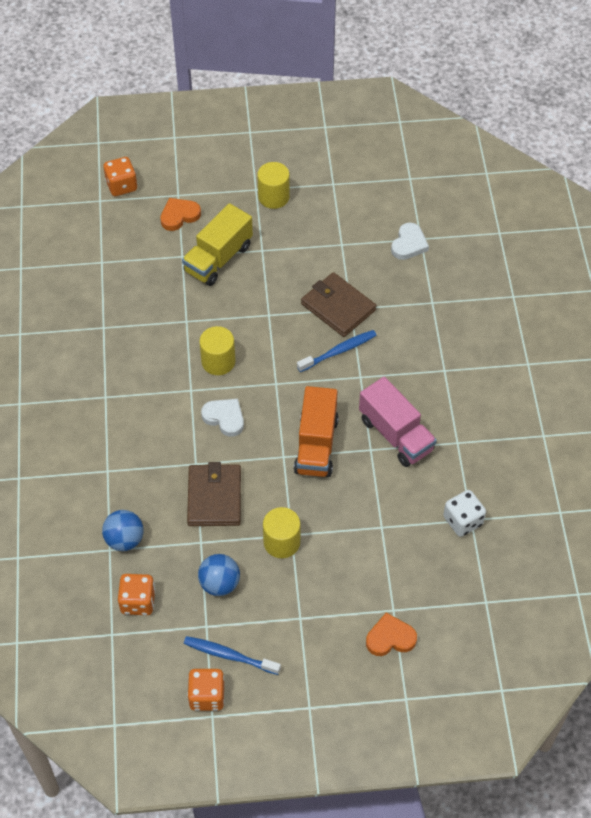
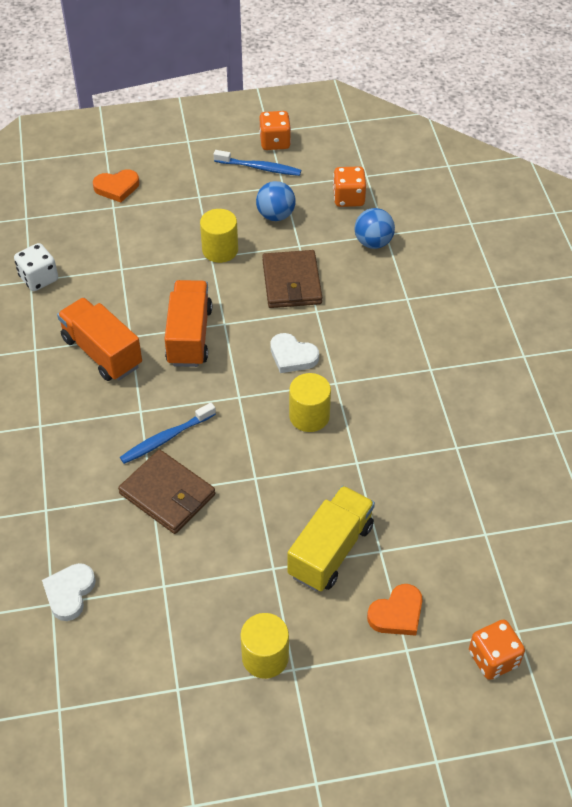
camera: 175 degrees right, 5 degrees down
(396, 434) = (102, 352): pink truck -> orange truck

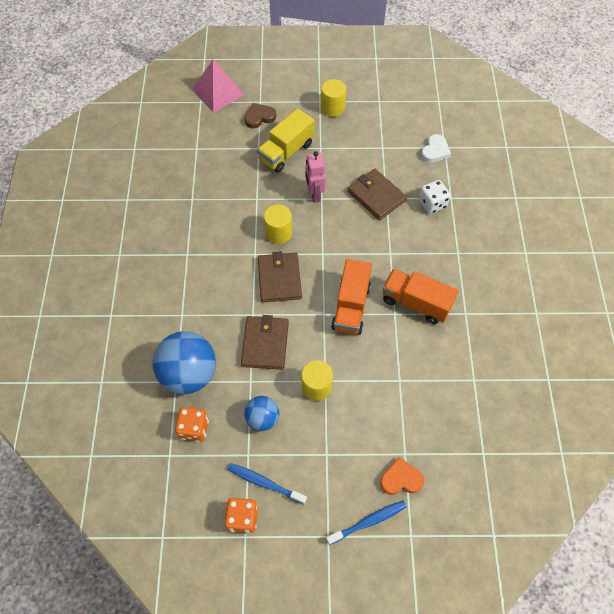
camera: 170 degrees left, 10 degrees up
(39, 278) = (467, 380): white dice -> white dice (432, 204)
(102, 352) = (416, 303): orange truck -> orange truck turned 150 degrees clockwise
(166, 438) = (374, 231): blue toothbrush -> blue toothbrush (368, 521)
(267, 482) = (314, 194): none -> pink robot
(292, 356) = (279, 279): white heart -> brown wallet
(373, 242) = (189, 374): blue ball -> blue ball, size x1.81
(397, 613) = (259, 117): orange heart -> brown heart
(493, 659) = (218, 92): orange dice -> pink pyramid

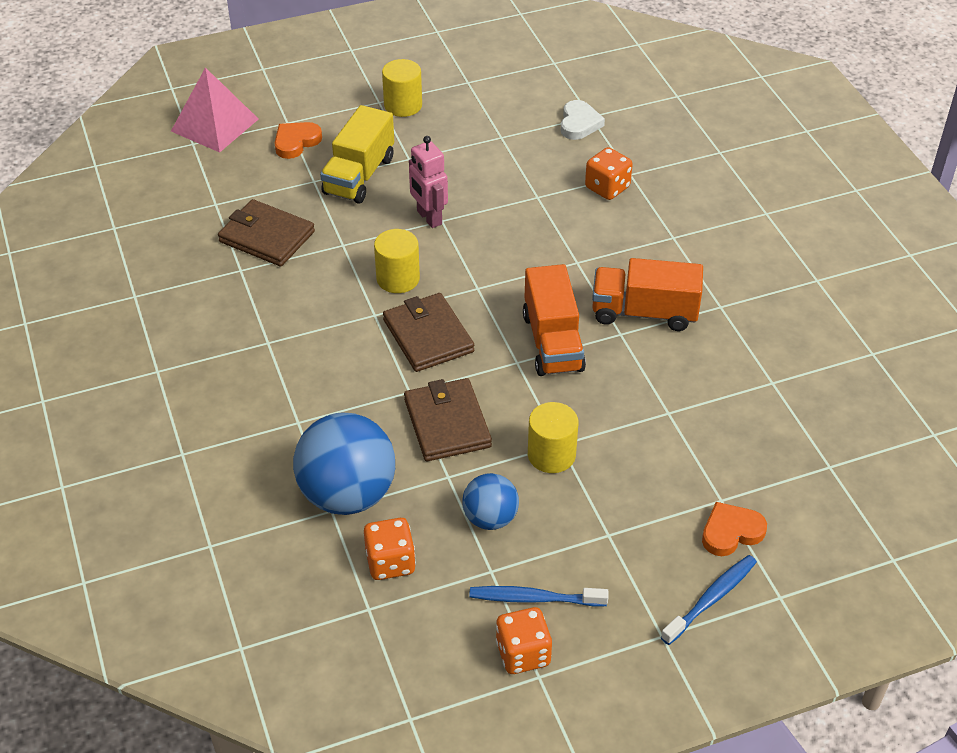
camera: 20 degrees left, 15 degrees down
(259, 117) = (296, 142): brown heart -> orange heart
(376, 196) = (522, 198): brown wallet -> brown wallet (266, 237)
(432, 204) = (607, 188): white dice -> orange dice

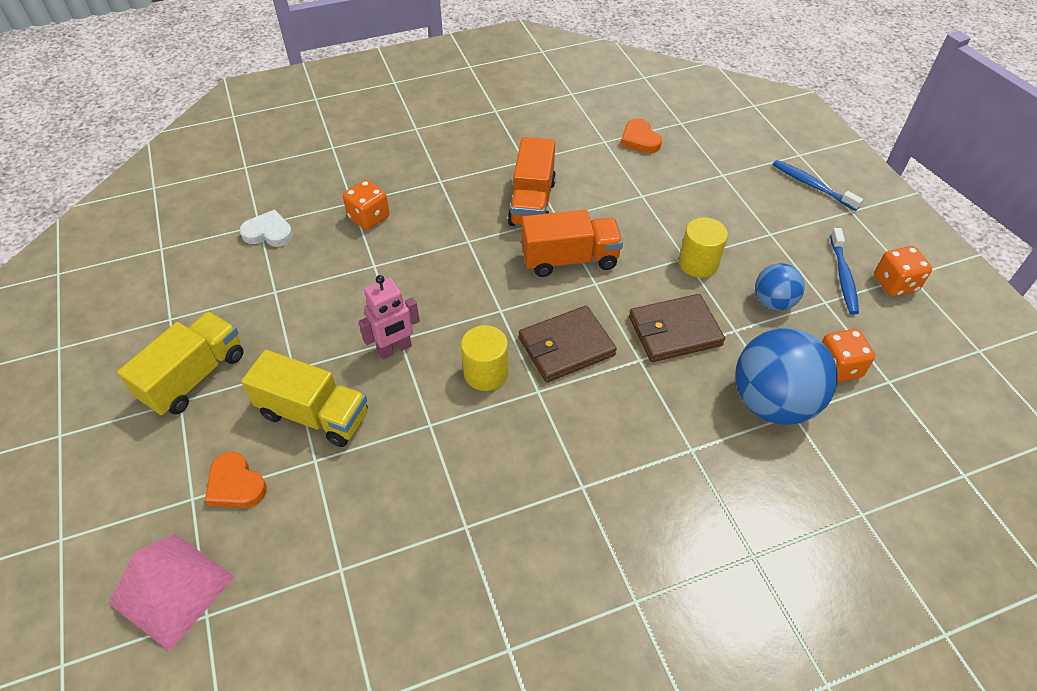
camera: 90 degrees left, 5 degrees up
(266, 237) = (410, 503): brown wallet -> none
(403, 105) = (194, 377): yellow cylinder -> yellow truck
(731, 532) = (751, 172): orange heart -> orange heart (639, 140)

